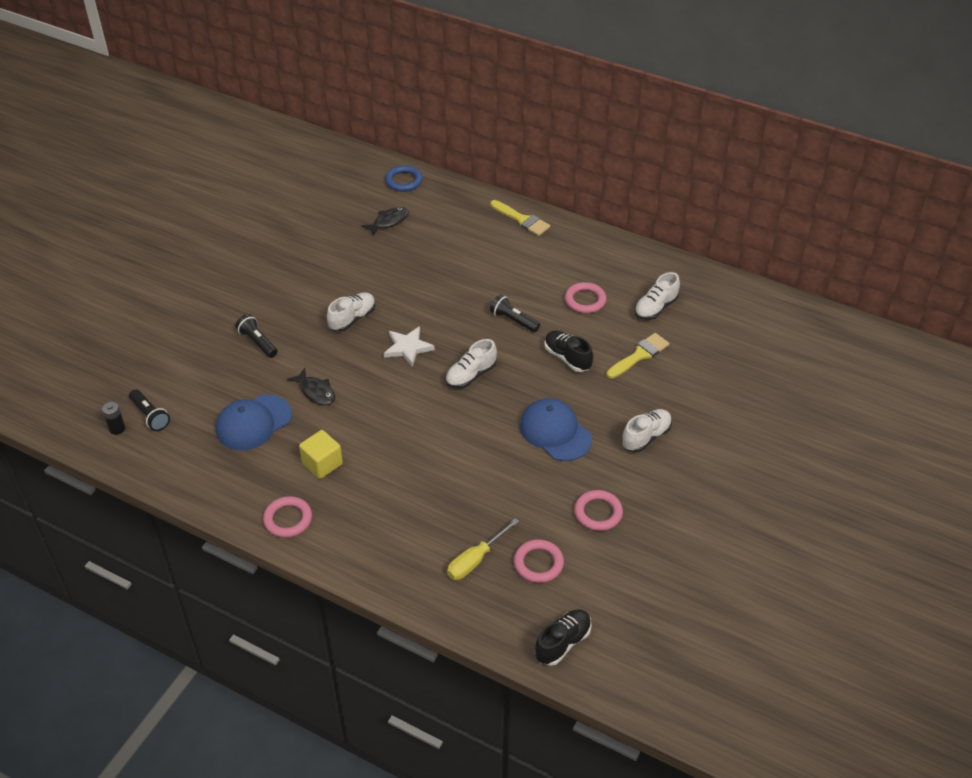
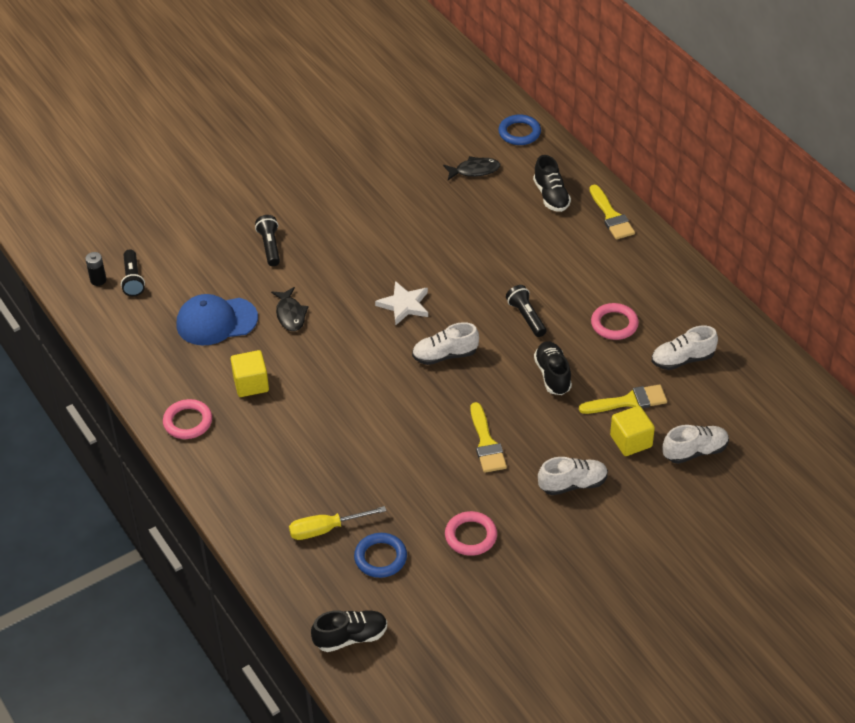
camera: 30 degrees right, 0 degrees up
(352, 319) = (372, 256): white shoe -> white shoe (695, 451)
(464, 221) = (551, 196): none -> black shoe
(538, 563) = (380, 558): pink ring -> blue ring
(555, 432) = (486, 443): blue cap -> yellow brush
(664, 385) = (631, 441): none -> yellow cube

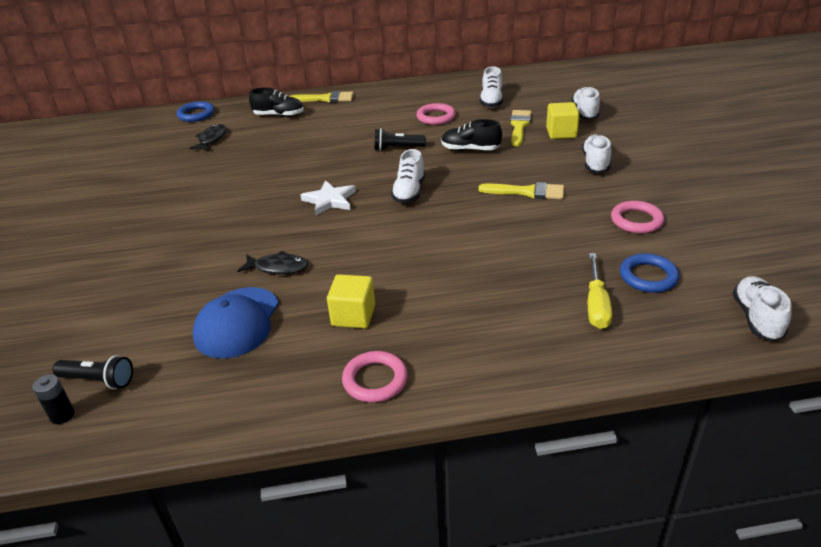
camera: 65 degrees left, 10 degrees down
(270, 246) = (170, 262): black flashlight -> none
(351, 637) = (756, 318): black shoe -> white shoe

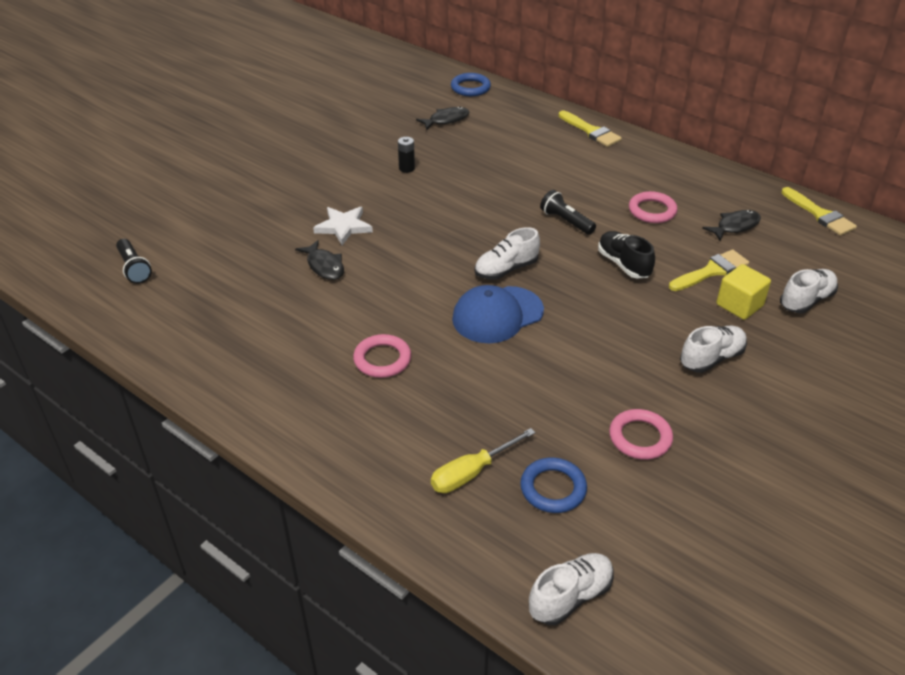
camera: 45 degrees right, 5 degrees up
(62, 415) = (93, 276): black battery -> black battery (406, 168)
(237, 322) = (245, 288): blue cap -> blue cap (497, 315)
(279, 115) = (528, 126): black shoe -> none
(329, 200) = (439, 234): white star -> white star (343, 227)
(353, 315) = (310, 339): yellow cube -> none
(375, 380) = (252, 394): pink ring -> pink ring (382, 359)
(491, 101) = (735, 226): white shoe -> black fish
(527, 192) = (597, 339): yellow brush -> yellow brush (820, 214)

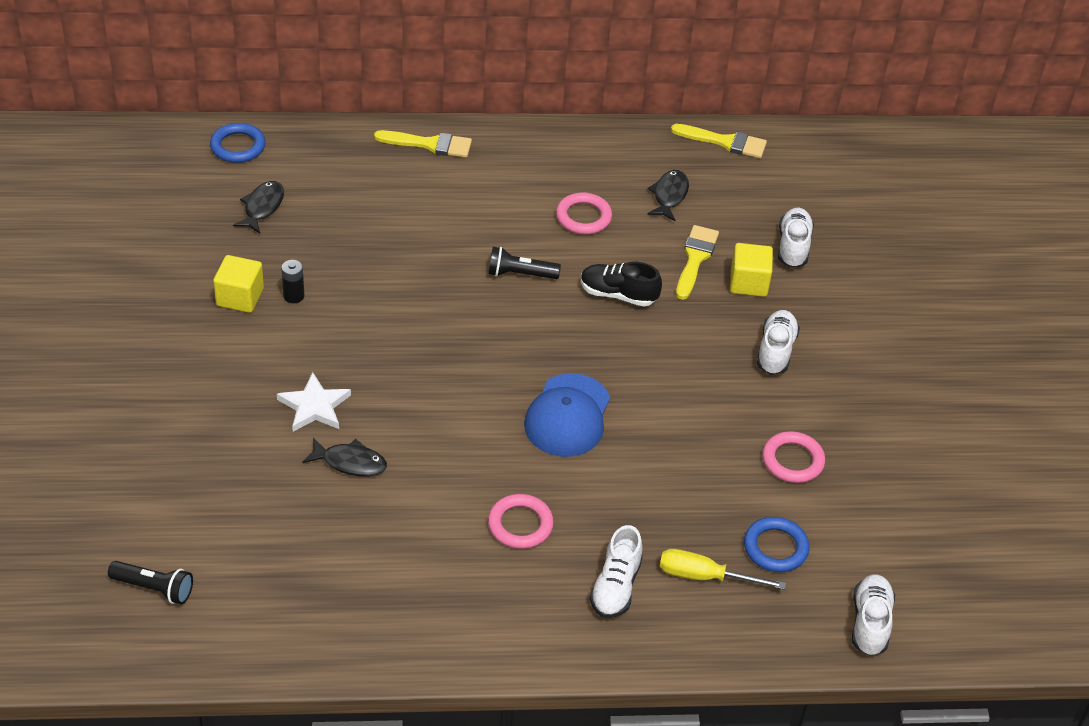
camera: 45 degrees left, 5 degrees up
(375, 155) = (240, 297): none -> yellow cube
(472, 472) = (705, 577): yellow screwdriver -> yellow screwdriver turned 90 degrees clockwise
(506, 269) = (523, 362): white shoe -> white shoe (615, 587)

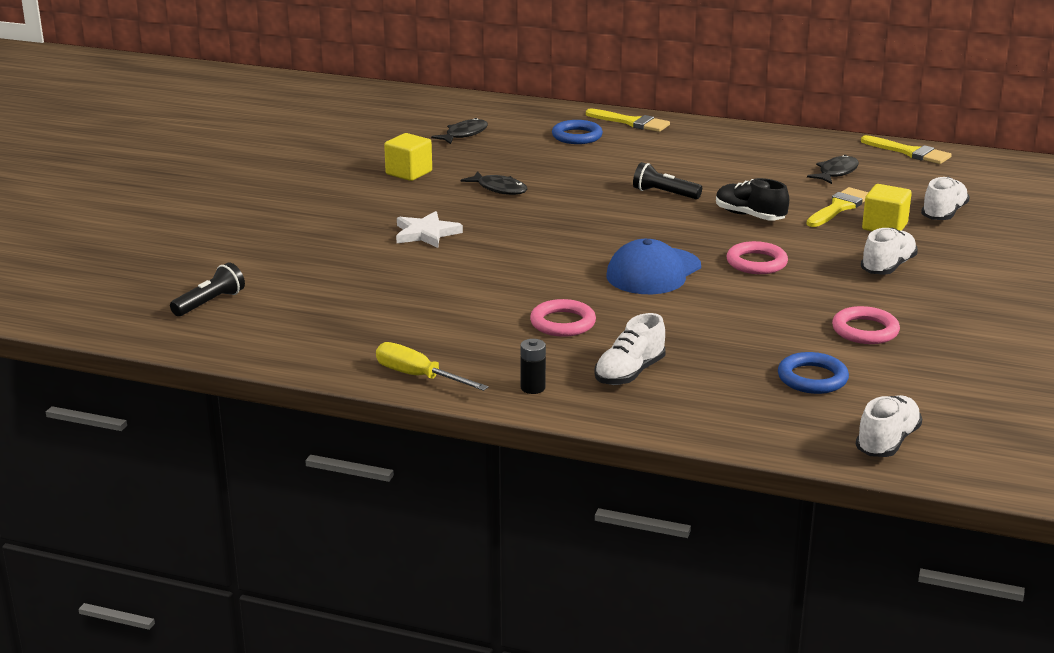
camera: 25 degrees right, 20 degrees down
(154, 588) = (210, 303): black flashlight -> black flashlight turned 90 degrees counterclockwise
(238, 146) = (468, 105): blue ring -> blue ring (577, 136)
(294, 296) = (454, 178): black battery -> black battery (533, 388)
(350, 462) = (433, 266): black fish -> black fish (499, 189)
(583, 217) = (745, 173): pink ring -> pink ring (756, 263)
(705, 577) = (725, 383): yellow screwdriver -> yellow screwdriver (418, 377)

